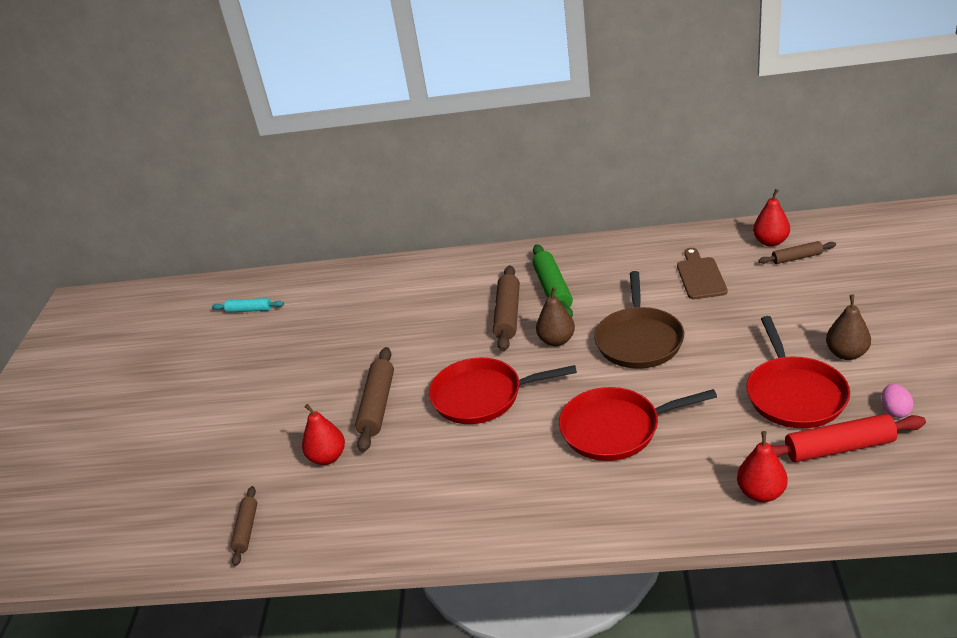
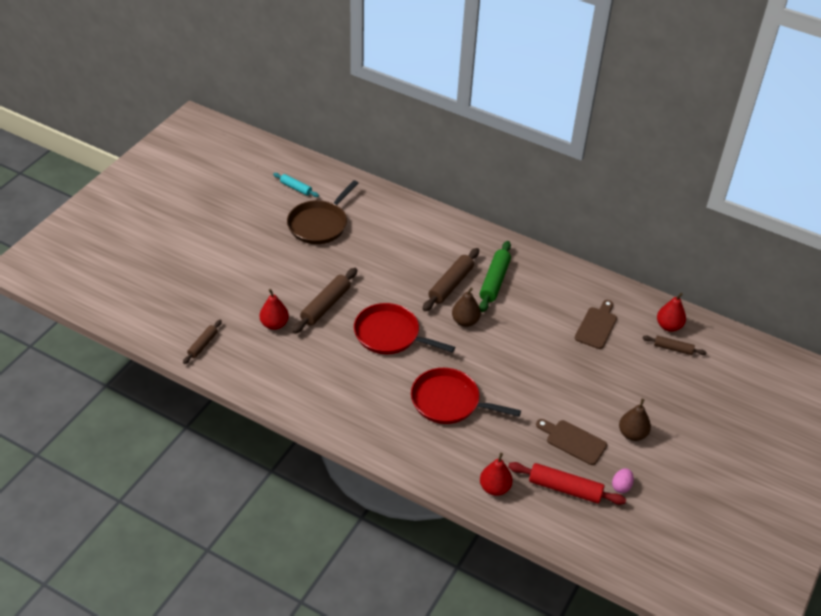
camera: 20 degrees right, 10 degrees up
(639, 340) = (515, 350): brown pan -> brown pan (319, 224)
(794, 394) = (573, 441): red pan -> brown cutting board

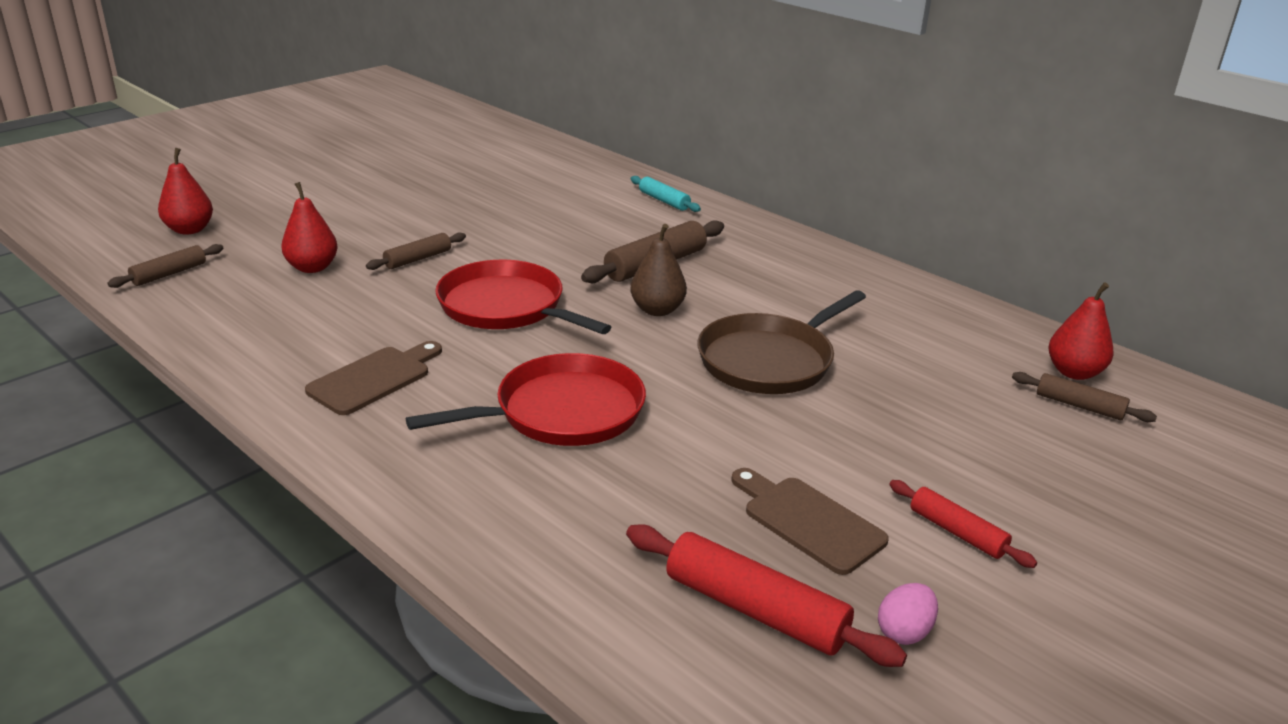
camera: 15 degrees right, 15 degrees down
(296, 188) = (469, 143): turquoise rolling pin -> turquoise rolling pin (664, 201)
(319, 224) = (477, 178): brown pan -> brown pan (770, 360)
(325, 305) = (418, 259): brown rolling pin -> brown rolling pin, size x0.59
(449, 401) = (562, 412): red pan -> red pan turned 120 degrees clockwise
(494, 281) = (738, 271): green rolling pin -> none
(494, 488) = (581, 576): red pear -> red pear (189, 230)
(596, 326) = (918, 351): brown cutting board -> brown cutting board (374, 378)
(632, 434) = (957, 532): brown pear -> red rolling pin

